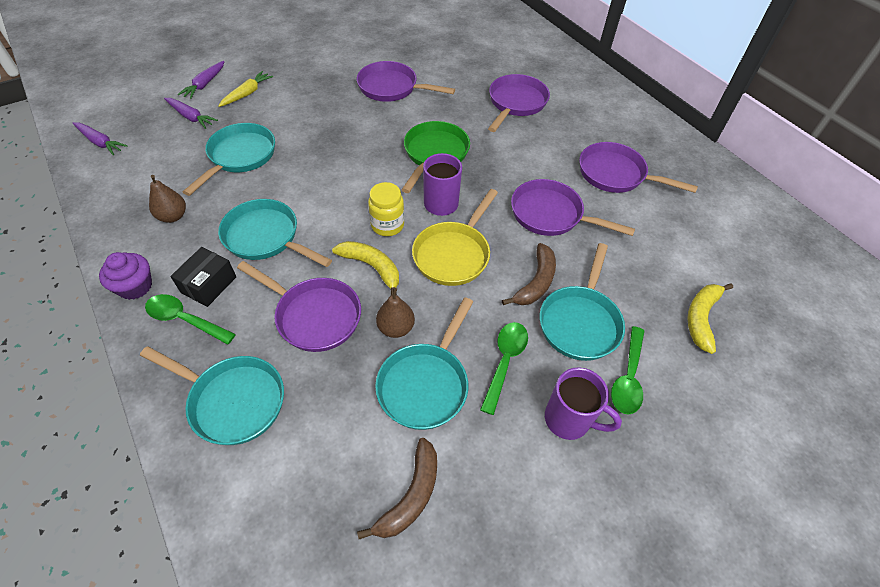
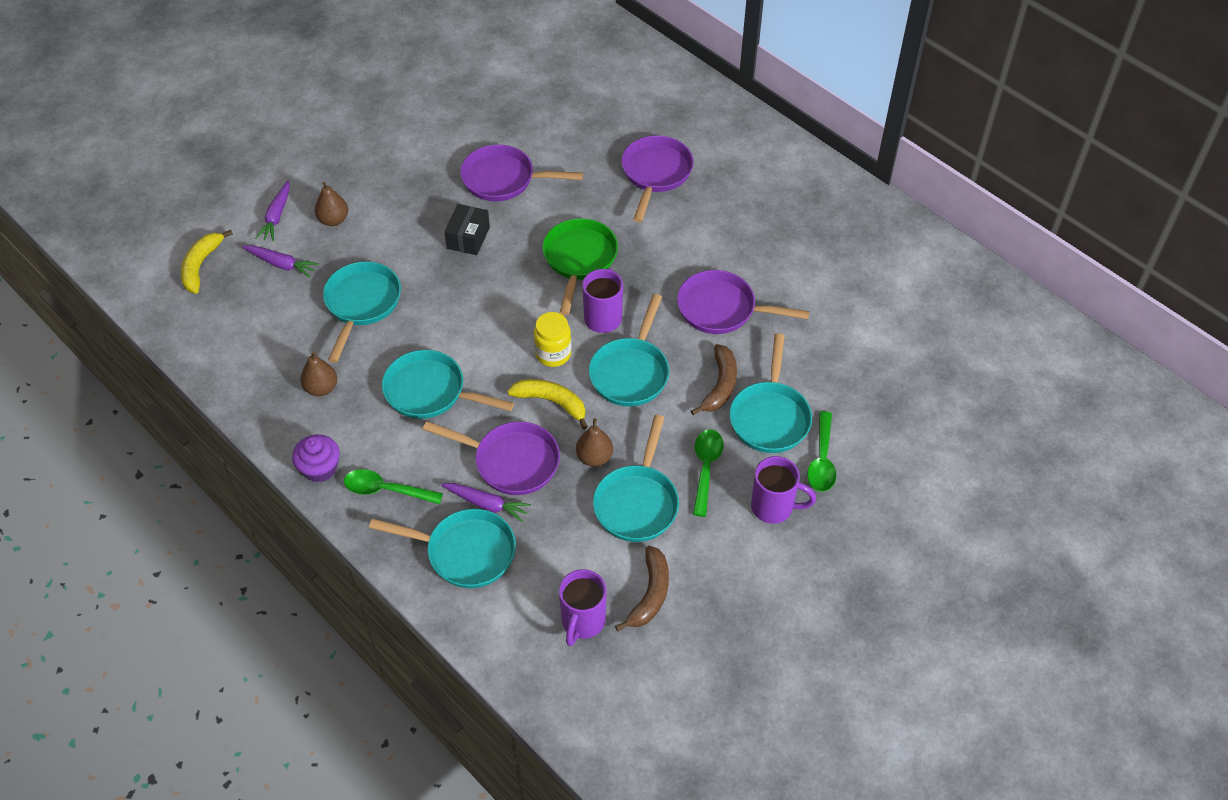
camera: 10 degrees left, 0 degrees up
(100, 142) = (193, 317): purple carrot -> purple carrot (486, 504)
(209, 284) = (393, 452): black box -> black box (468, 238)
(247, 93) = (333, 220): yellow carrot -> brown pear
(326, 514) = (582, 622): none -> purple mug
(454, 254) = (631, 372): yellow pan -> turquoise pan
(616, 174) = (784, 247): purple pan -> none
(701, 318) = (885, 390): yellow banana -> yellow banana (201, 266)

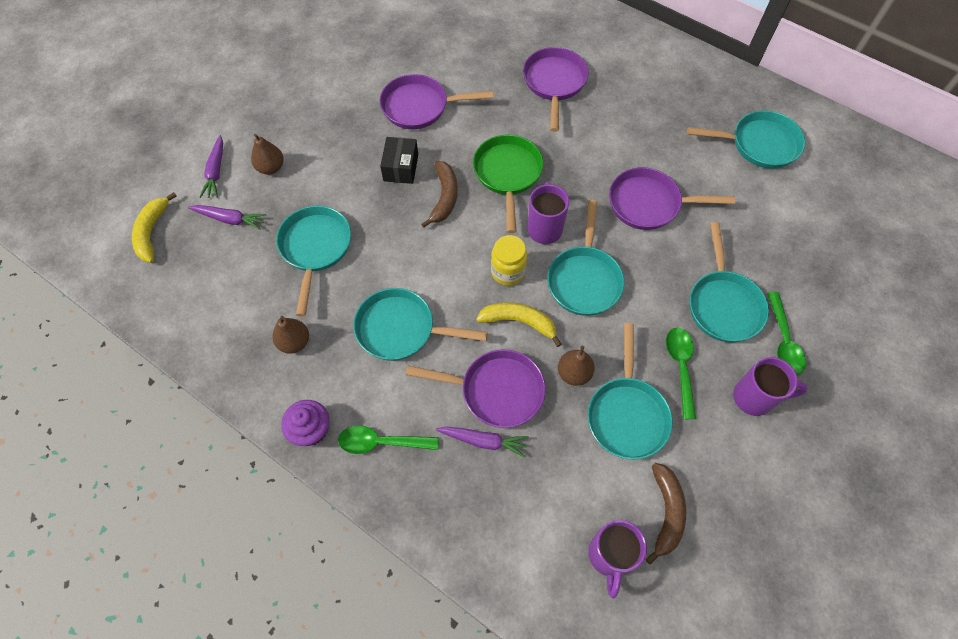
camera: 10 degrees left, 10 degrees up
(465, 552) = (475, 498): turquoise pan -> turquoise pan (759, 144)
(720, 385) = (669, 280): brown banana -> brown banana (444, 197)

